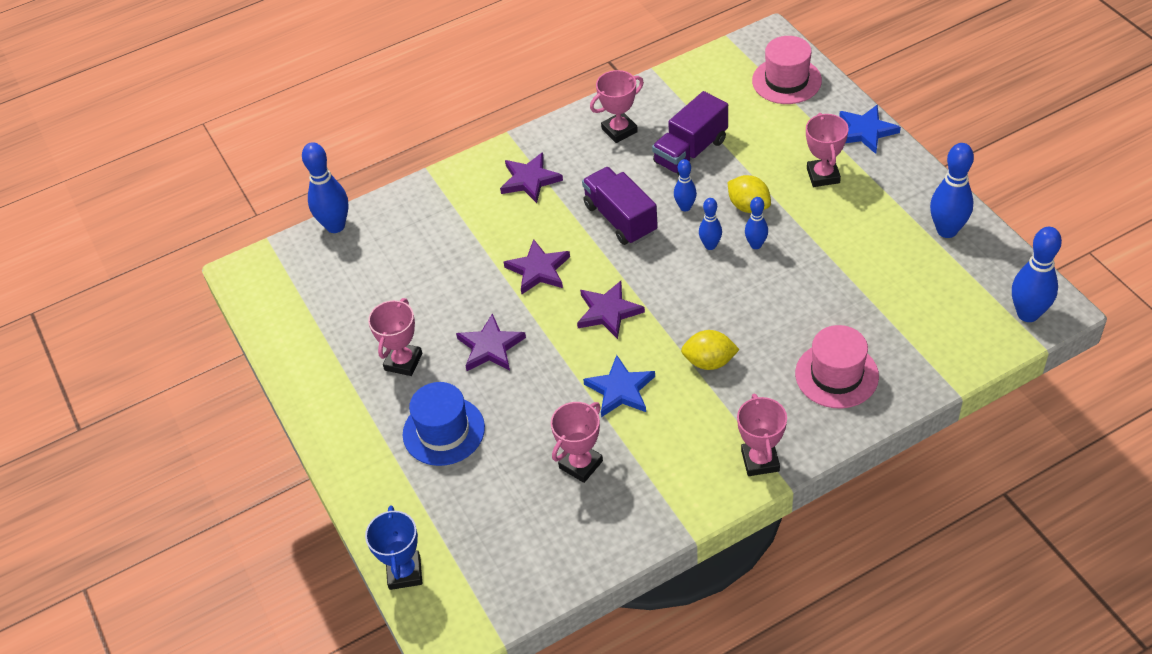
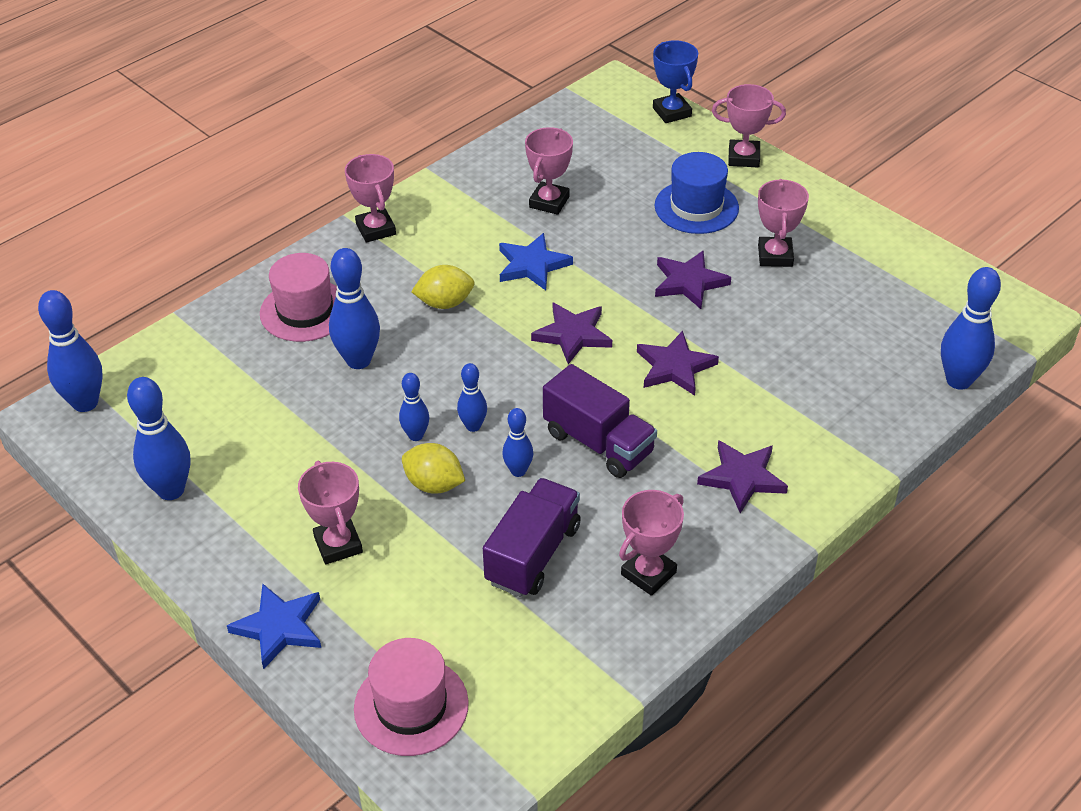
camera: 160 degrees right, 5 degrees down
(366, 488) = (743, 157): none -> pink trophy
(793, 317) = (358, 360): none -> blue bowling pin

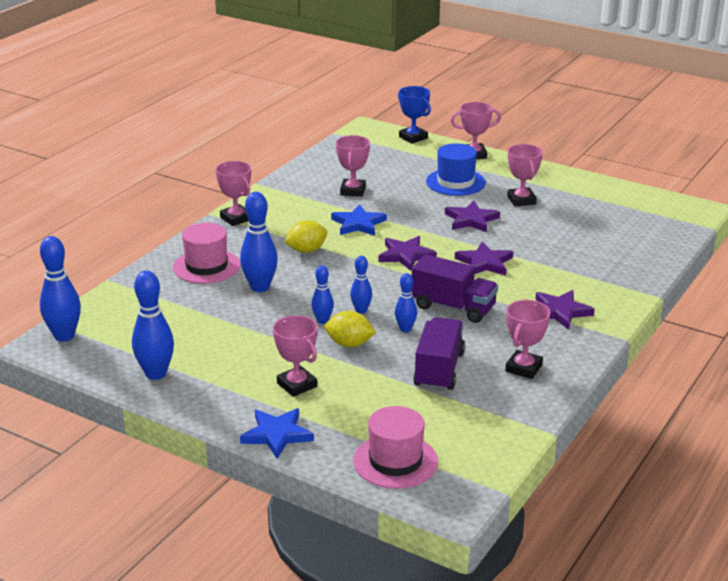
camera: 15 degrees left, 15 degrees down
(958, 380) = (673, 246): blue bowling pin -> none

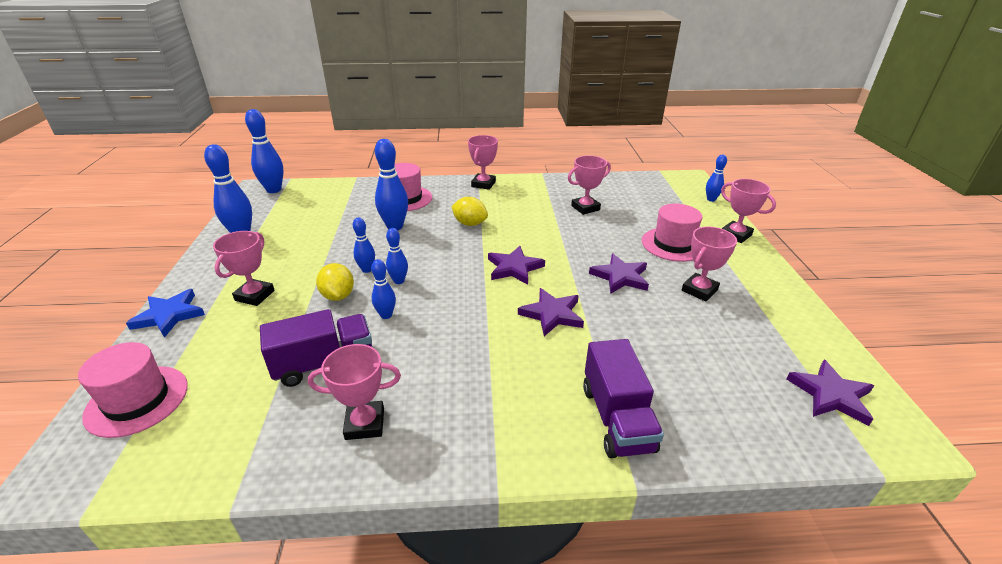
camera: 55 degrees right, 5 degrees up
(358, 224) = (538, 228): blue star -> none
(413, 137) = (711, 199): blue trophy -> blue bowling pin
(453, 307) = (449, 327): purple truck -> purple truck (616, 418)
(455, 182) = (673, 244): blue hat -> pink hat
(560, 312) = (509, 406): purple star -> purple star (830, 395)

